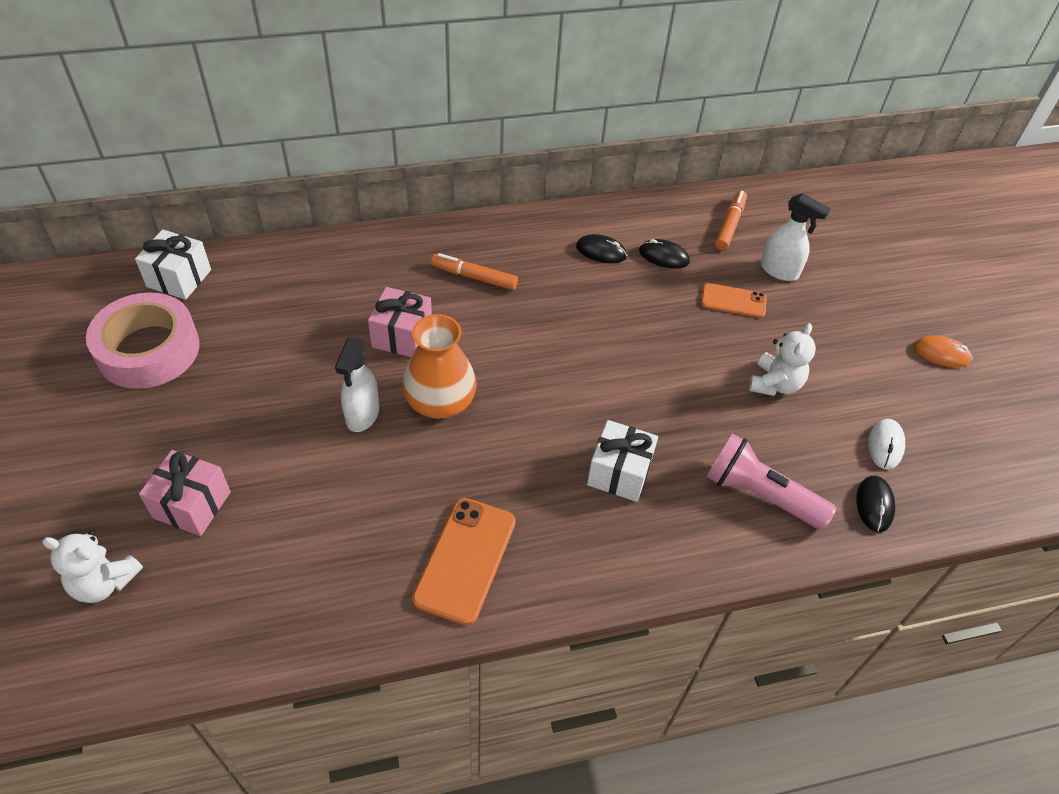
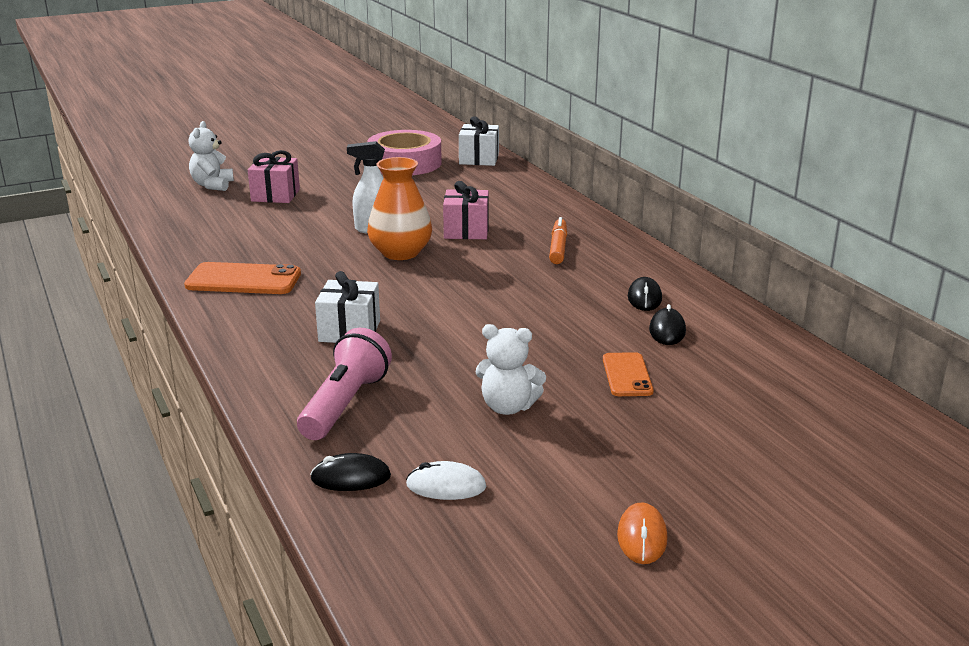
camera: 80 degrees right, 25 degrees down
(730, 225) = (763, 366): orange marker -> none
(779, 271) = (707, 403): white spray bottle -> none

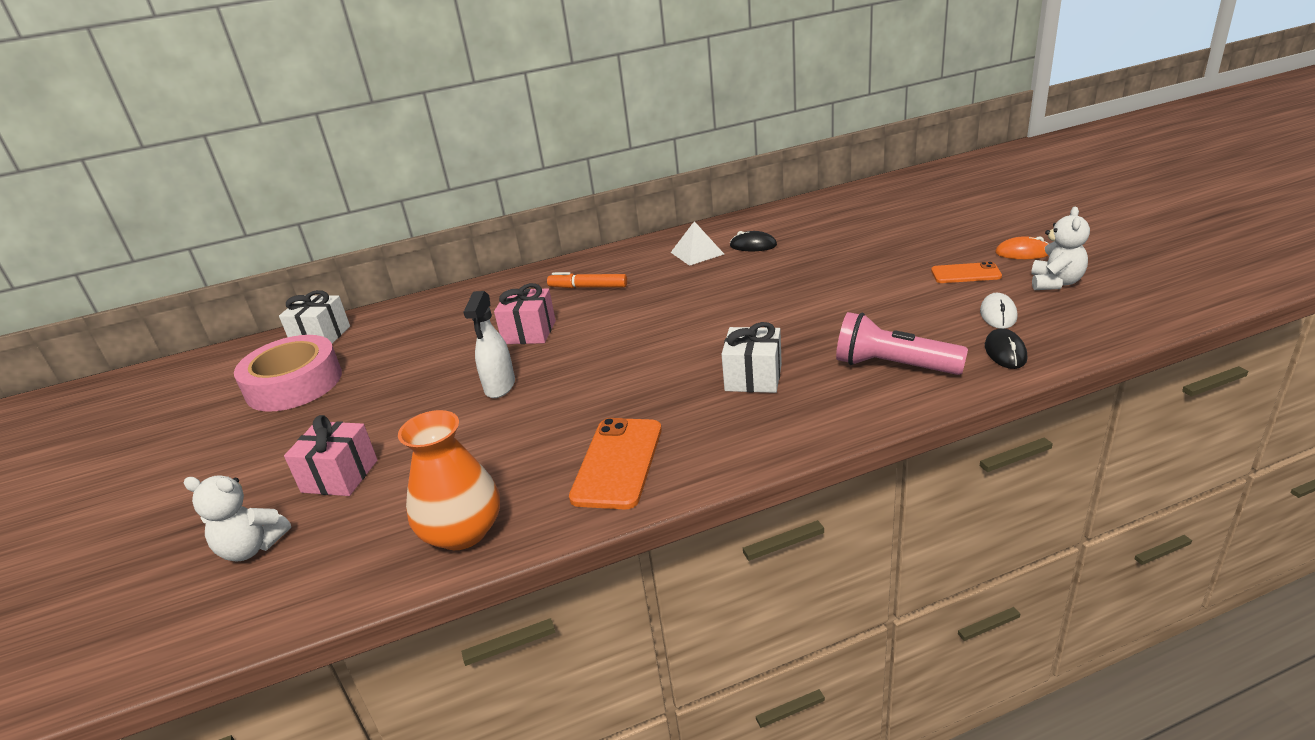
camera: 80 degrees left, 5 degrees up
(400, 253) = (572, 365): orange vase -> orange vase (462, 532)
(508, 407) = (880, 297): white teddy bear -> white teddy bear (1055, 283)
(627, 375) = (823, 258): orange phone -> orange phone (965, 274)
(644, 298) = (697, 253): black mouse -> white pyramid

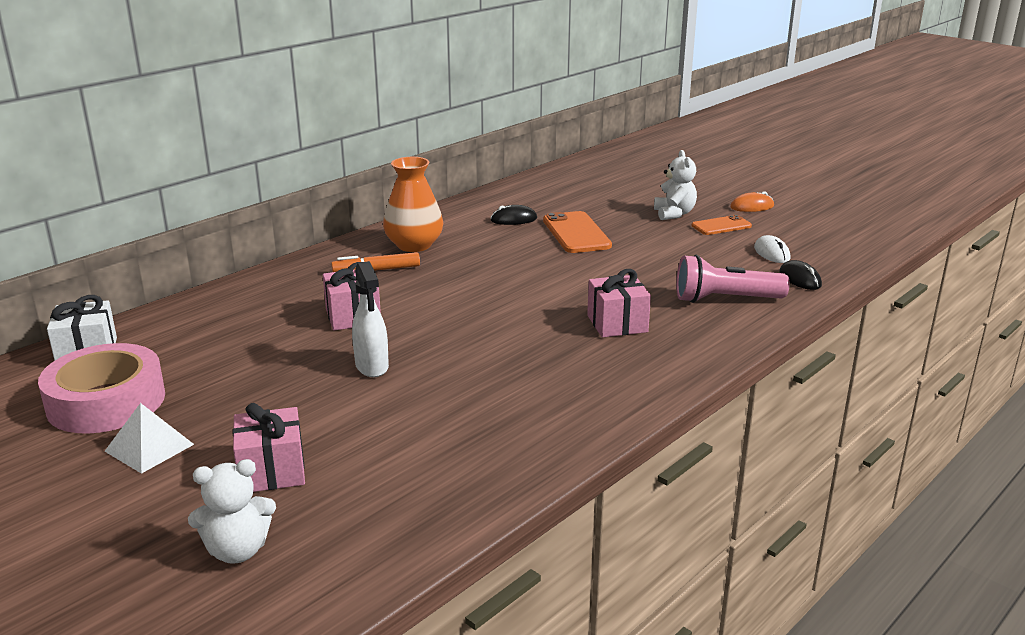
camera: 30 degrees left, 5 degrees down
(462, 532) = (464, 486): orange vase -> orange vase (414, 245)
(617, 463) = (559, 406): orange phone -> orange phone (576, 233)
(697, 253) = (463, 230): white pyramid -> white pyramid (149, 447)
(753, 377) = (617, 324): white gift -> pink gift
(1055, 283) = (794, 226): white teddy bear -> white teddy bear (674, 214)

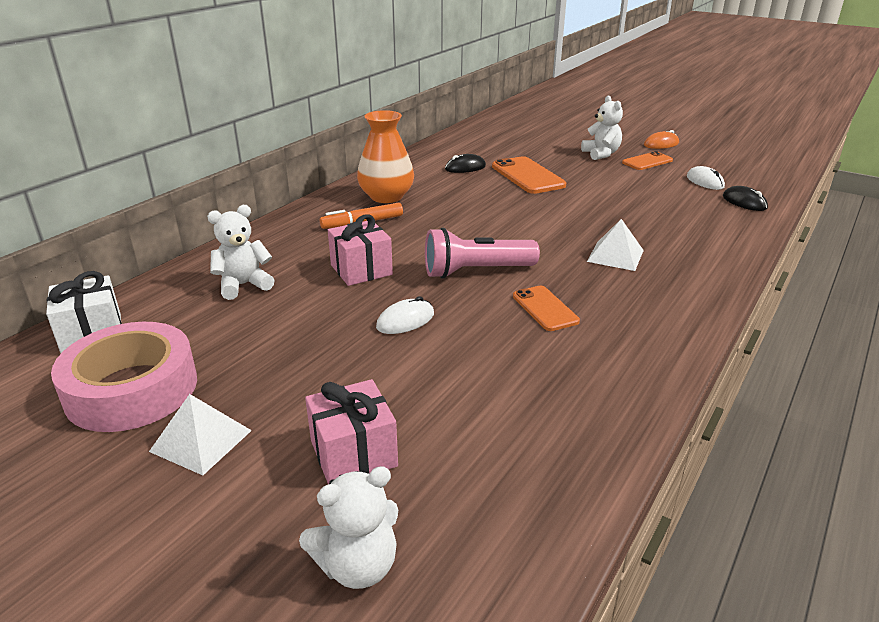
camera: 10 degrees left, 5 degrees up
(236, 321) = (243, 285): none -> white teddy bear
(372, 367) = (405, 320): white spray bottle -> white mouse
(512, 368) = (545, 308): none -> orange phone
(617, 324) = (615, 255): pink gift -> white pyramid
(725, 299) = (694, 225): pink flashlight -> pink flashlight (476, 271)

